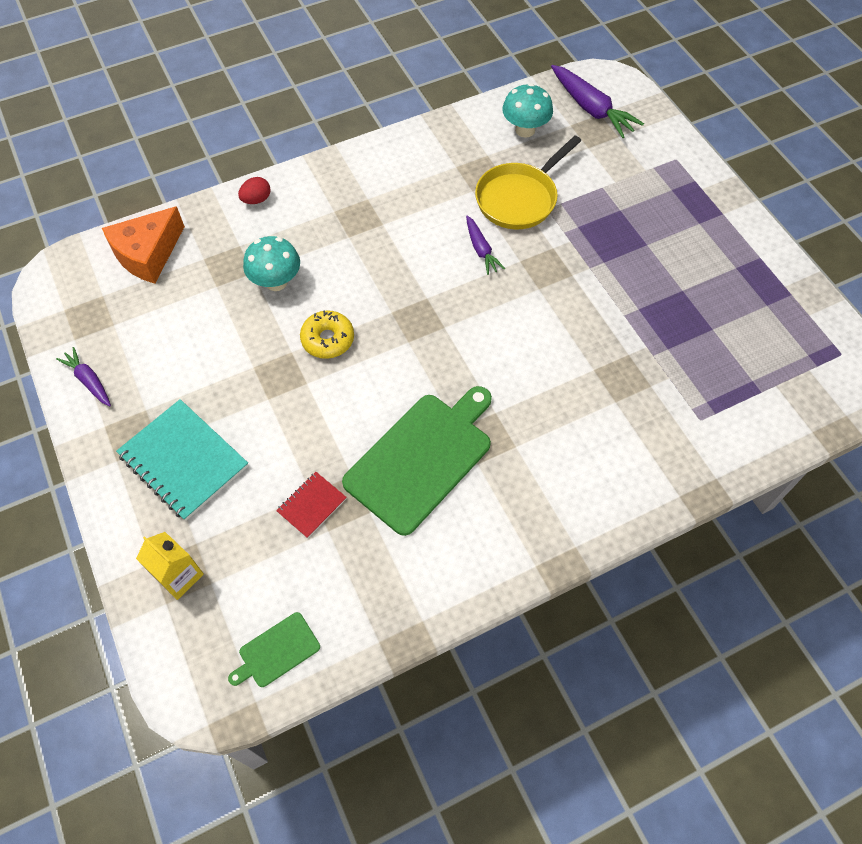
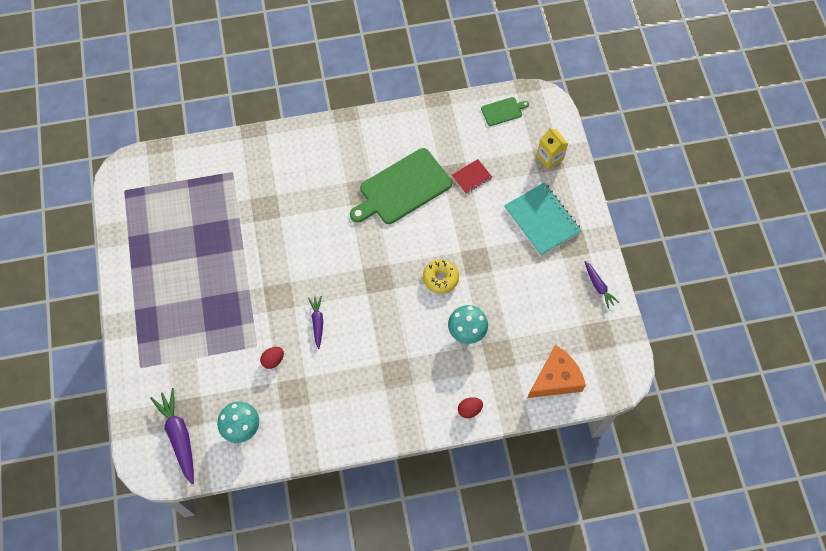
camera: 165 degrees left, 5 degrees up
(519, 198) = (273, 360): yellow pan -> red egg

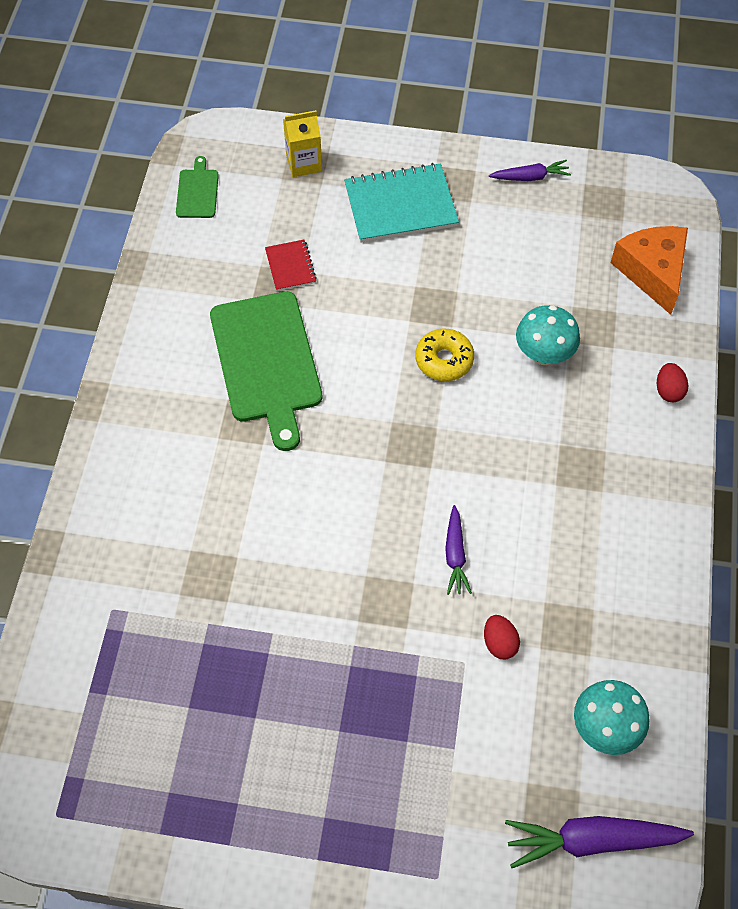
camera: 70 degrees left, 5 degrees down
(317, 322) = (455, 555): purple carrot -> purple carrot turned 105 degrees counterclockwise

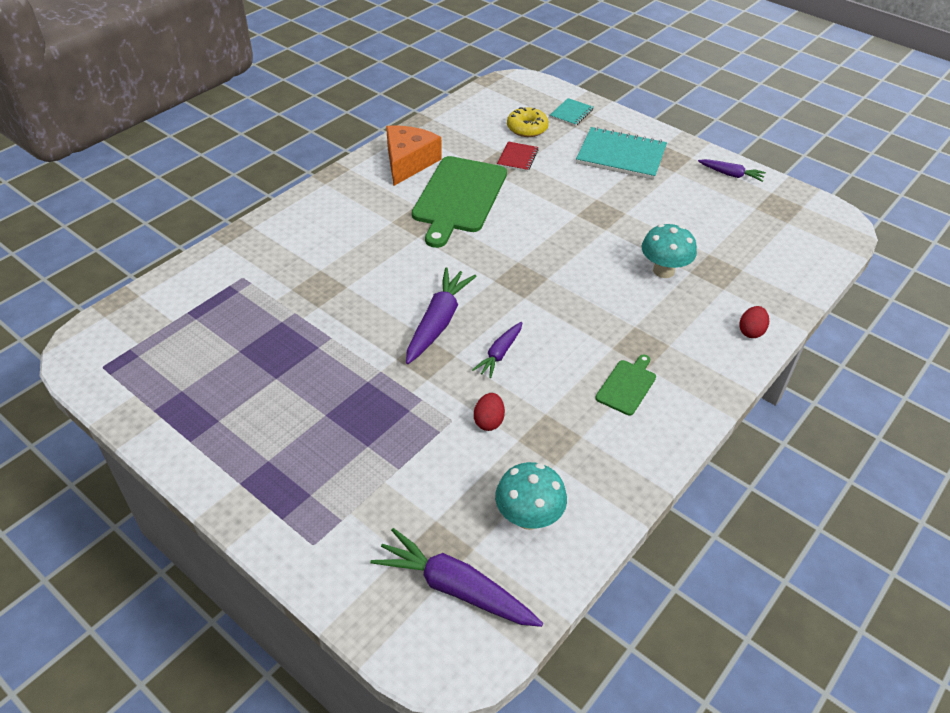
camera: 30 degrees right, 15 degrees down
(197, 191) = (489, 103): green cutting board -> green cutting board (627, 385)
(304, 163) = (571, 113): yellow carton -> turquoise notebook
(367, 549) = (438, 322): none -> purple carrot
(444, 360) = (584, 244): yellow donut -> yellow donut (527, 128)
(652, 272) = (790, 259): orange cheese -> orange cheese (408, 162)

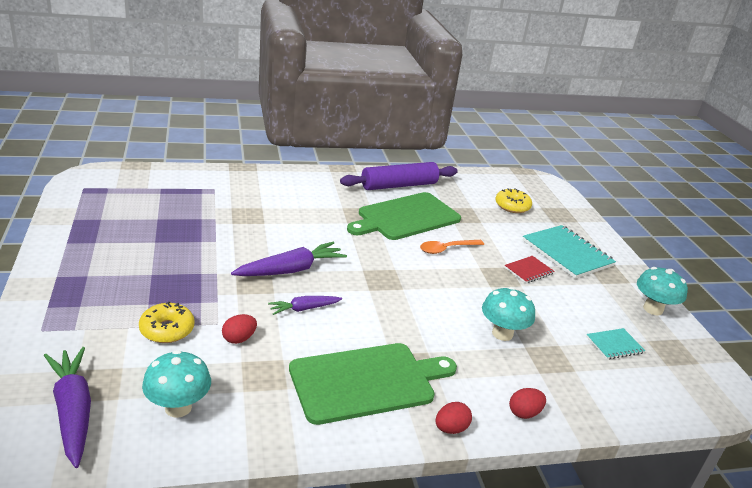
camera: 35 degrees right, 15 degrees down
(408, 162) = (399, 185): orange cheese -> purple rolling pin
(420, 458) = (167, 330): none -> yellow donut
(517, 158) = (481, 217): red notebook -> red notebook (528, 270)
(531, 212) = (447, 249): none -> orange spoon
(571, 113) = (560, 213): turquoise notebook -> turquoise notebook (614, 345)
(627, 385) = (367, 381): green cutting board -> green cutting board, size x2.14
(723, 381) = (450, 429): none -> red egg
(731, 174) = (653, 309): purple carrot -> turquoise mushroom

